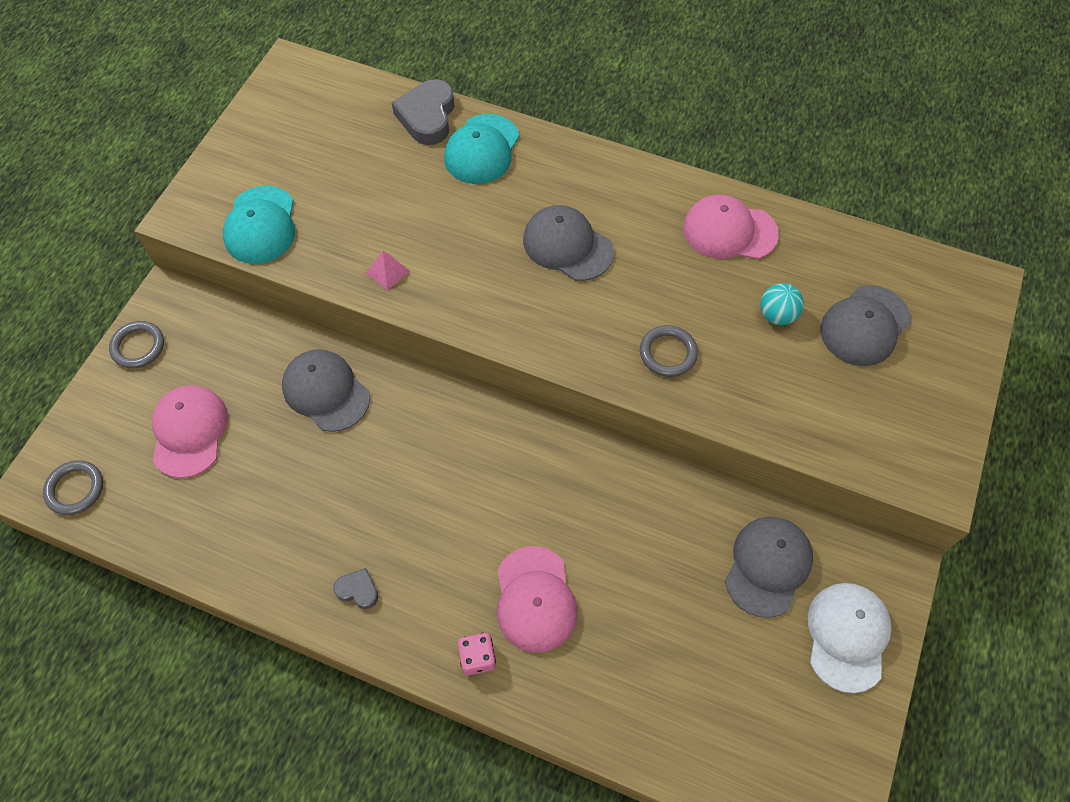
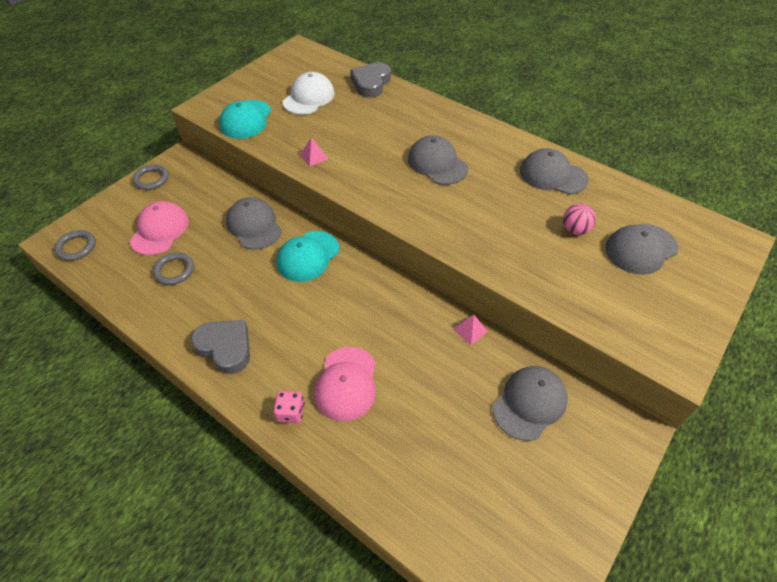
camera: 15 degrees right, 10 degrees down
(358, 590) = (225, 347): grey heart -> grey heart, size x1.93
(482, 149) = (399, 105): turquoise cap -> turquoise cap (308, 256)
(668, 353) = (488, 237): grey ring -> grey ring (174, 270)
(670, 483) = (470, 330): none -> pink pyramid
(729, 231) = (553, 175): pink cap -> grey cap
(777, 315) = (575, 230): turquoise ball -> pink ball
(847, 636) = (582, 470): white cap -> white cap (309, 97)

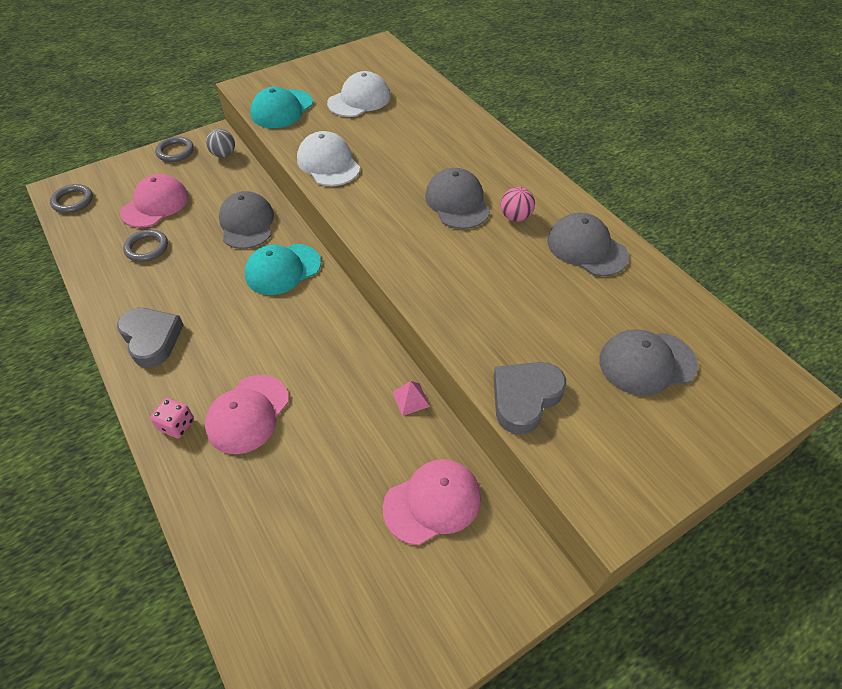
camera: 20 degrees right, 0 degrees up
(199, 171) = (224, 154): none -> grey ball
(314, 156) = (328, 163): pink pyramid -> white cap
(371, 83) = (435, 98): grey heart -> grey heart (525, 398)
(529, 403) = (432, 502): grey cap -> pink cap
(575, 230) = (576, 318): pink ball -> pink ball (515, 217)

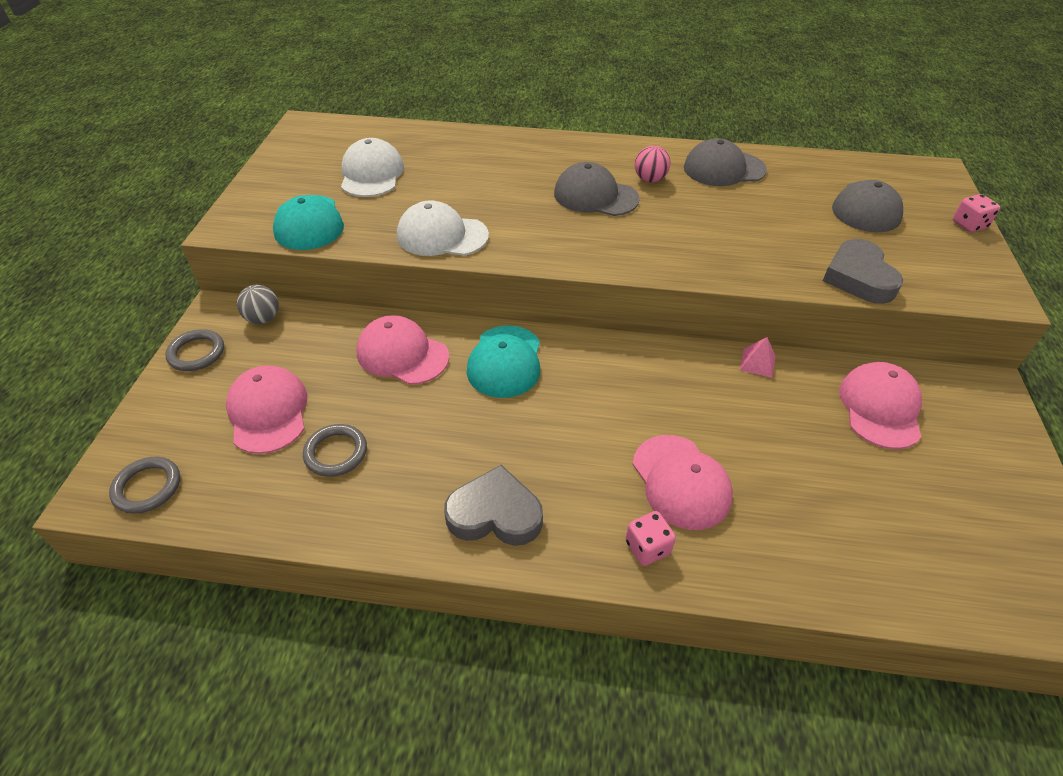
camera: 50 degrees left, 5 degrees down
(247, 223) = (402, 354): grey cap -> pink cap
(713, 449) = (969, 225): none -> pink dice

